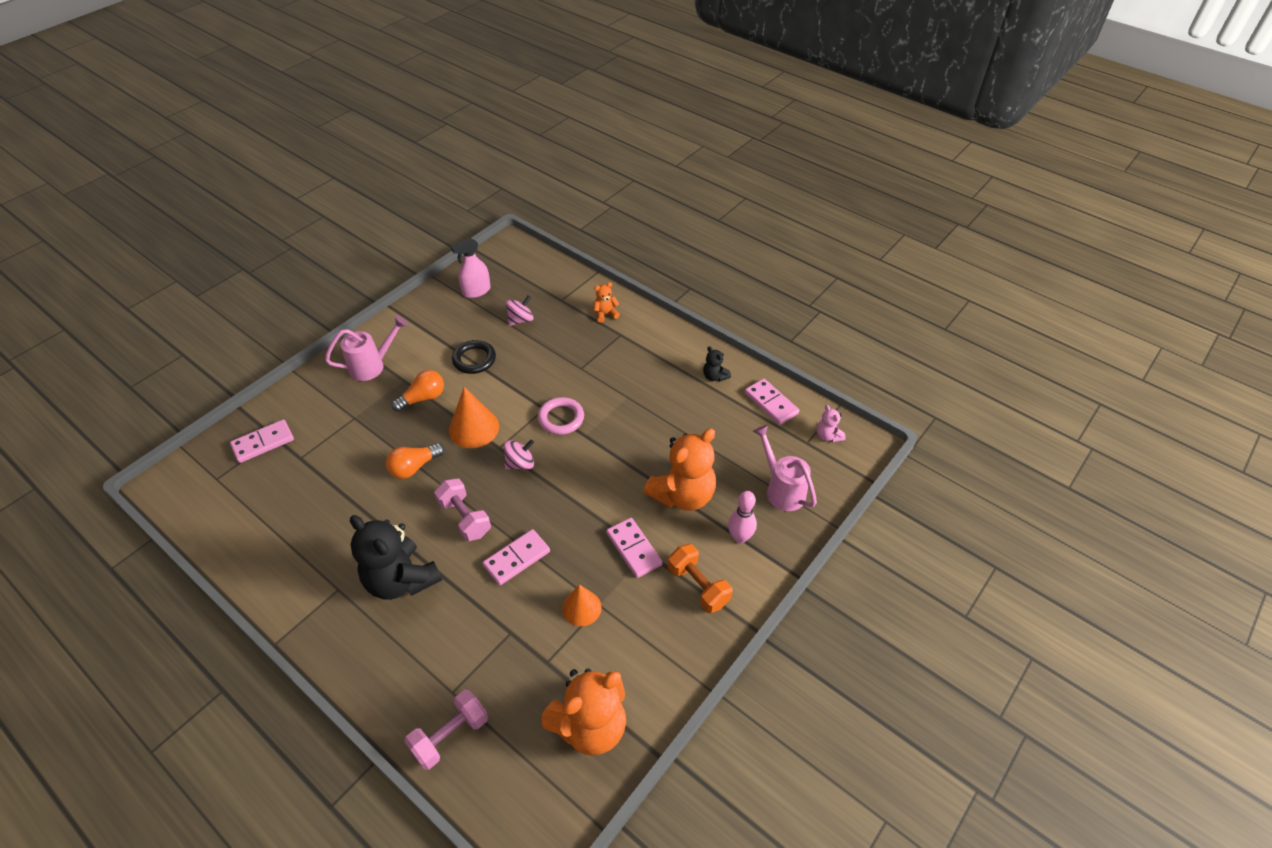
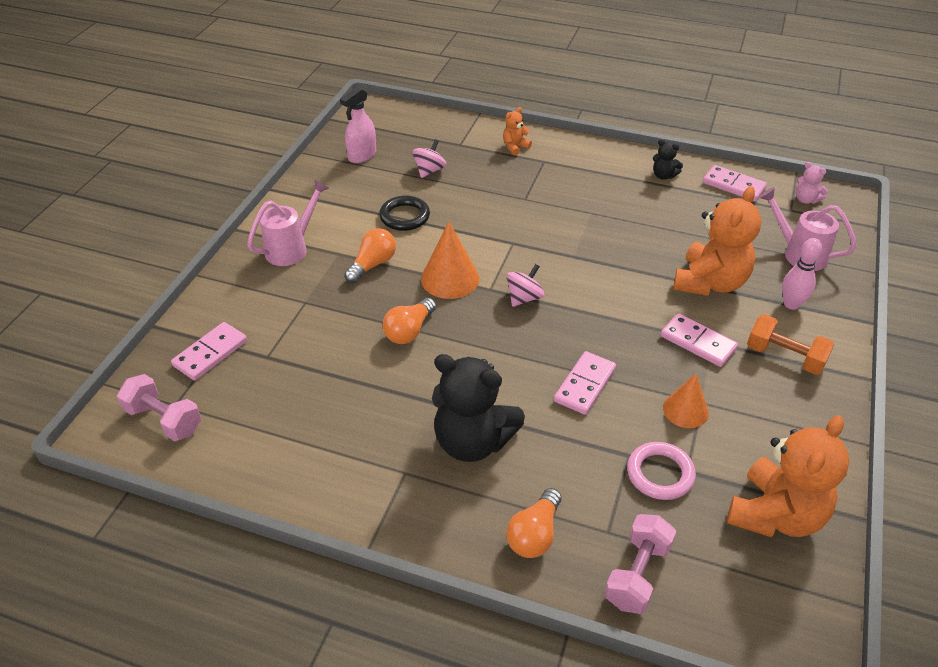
camera: 20 degrees left, 5 degrees down
(397, 674) = (534, 534): none -> orange light bulb
(465, 518) = (501, 363): pink dumbbell -> pink dumbbell (164, 420)
(561, 418) = (537, 247): pink ring -> pink ring (660, 474)

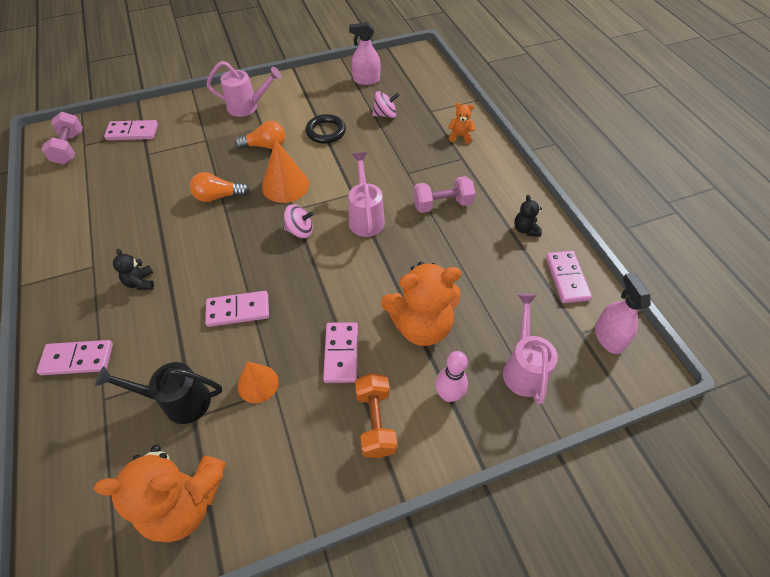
camera: 50 degrees right, 10 degrees up
(472, 441) = (140, 282): black teddy bear -> black teddy bear, size x0.45
(534, 534) = (77, 359): orange light bulb -> pink domino
(553, 250) = (366, 217): none -> pink watering can
(637, 574) = (72, 437): pink dumbbell -> pink dumbbell (442, 204)
(660, 474) = (179, 401): pink ring -> black watering can
(806, 200) = (608, 337): pink teddy bear -> pink spray bottle

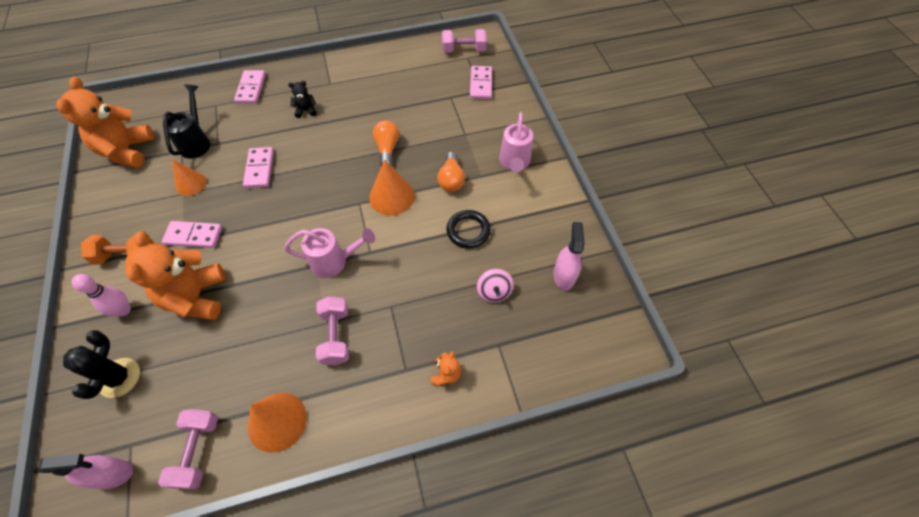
camera: 95 degrees right, 5 degrees up
(300, 231) = (331, 208): pink spinning top -> none
(523, 368) = (119, 377): pink watering can -> black cactus
(525, 229) = (277, 421): black teddy bear -> orange cone
(567, 278) = (198, 451): pink domino -> pink dumbbell

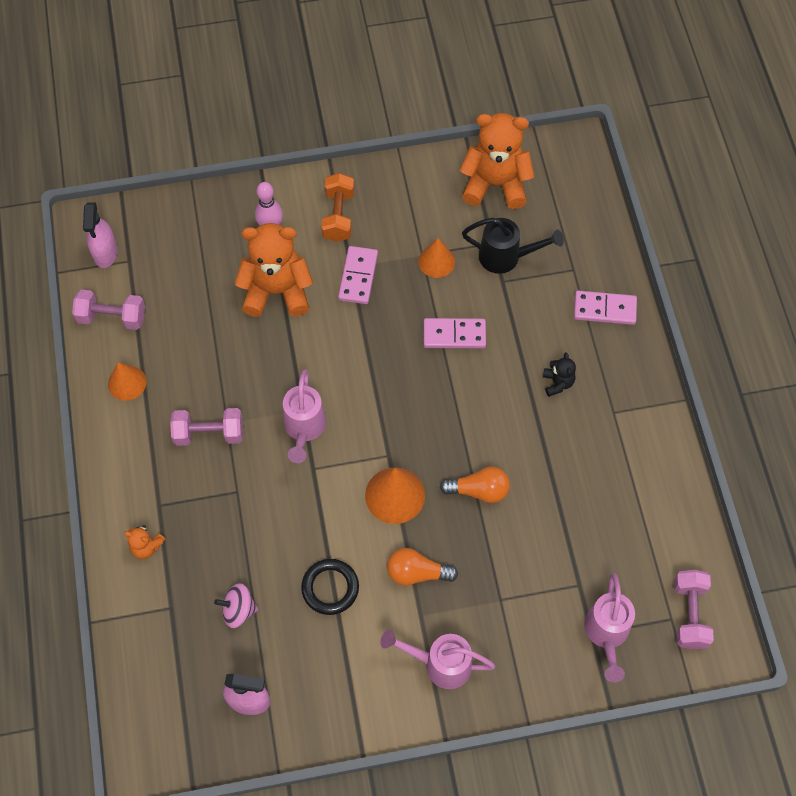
camera: 95 degrees right, 5 degrees up
(119, 377) = (196, 238): black cactus -> none
(277, 421) = (127, 383): orange cone -> orange cone, size x0.67
(481, 84) = (606, 634): pink domino -> pink watering can

